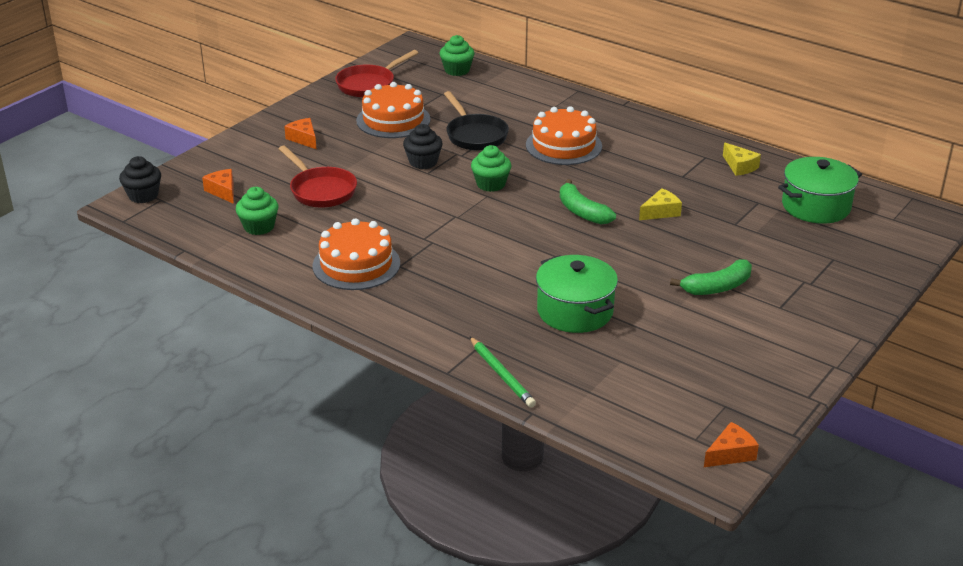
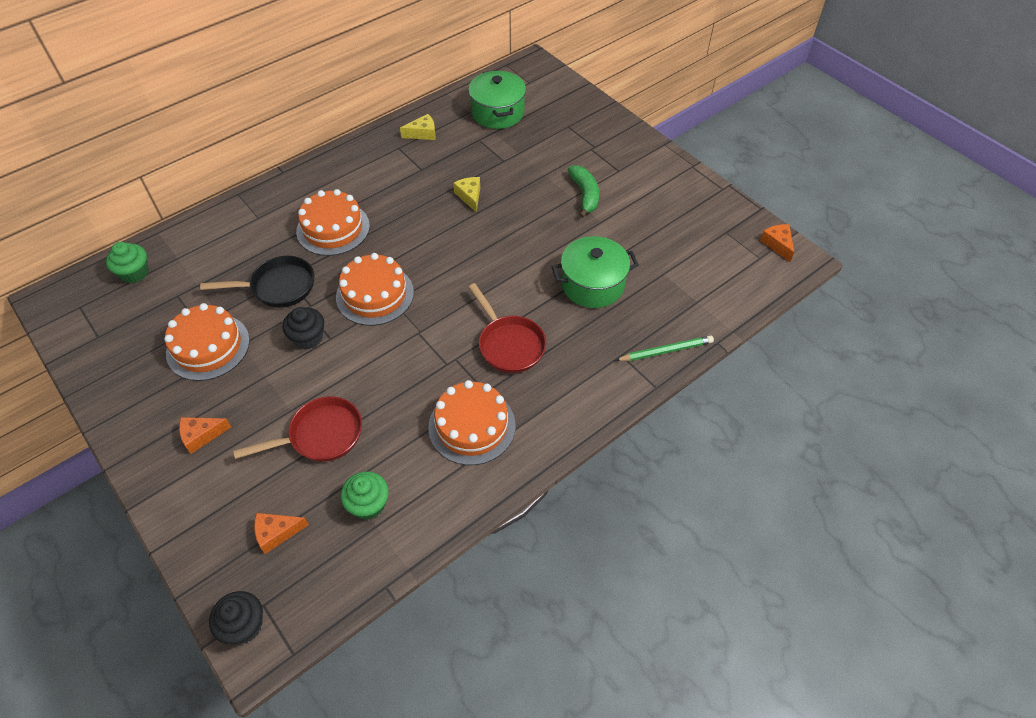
camera: 75 degrees left, 20 degrees up
(369, 84) = (114, 354): red pan -> red pan (509, 344)
(491, 184) = (375, 295): green cupcake -> orange cake
(582, 212) = (449, 244): green banana -> none

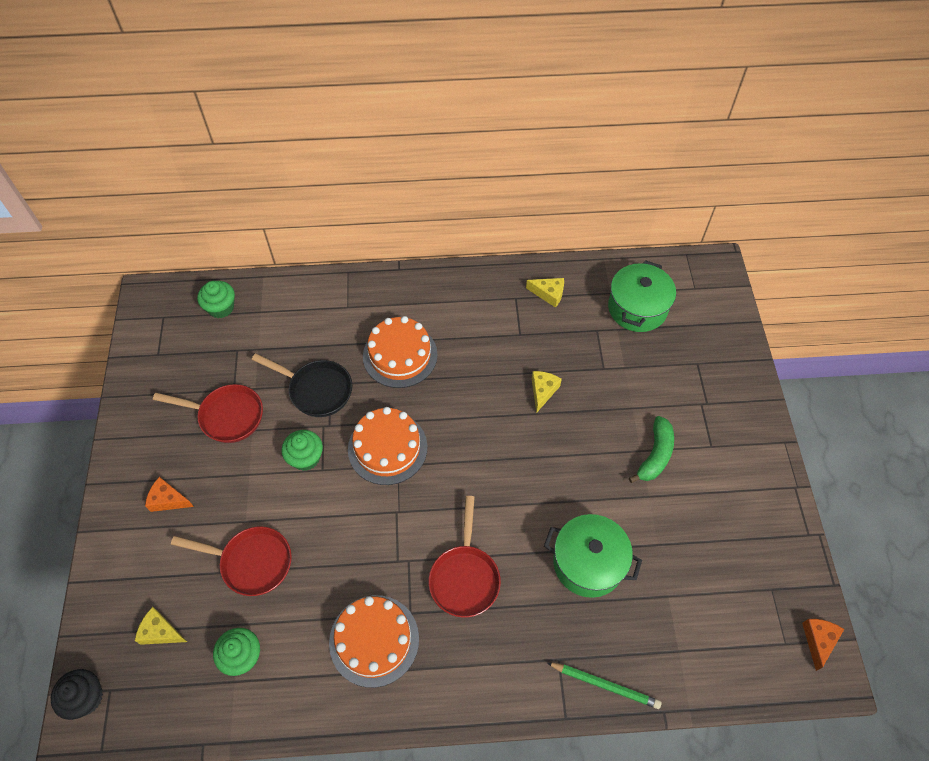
camera: 35 degrees right, 5 degrees up
(208, 347) = (226, 416): orange cake -> red pan
(276, 533) = (160, 632): orange cheese -> yellow cheese
(308, 338) = (305, 458): black cupcake -> green cupcake

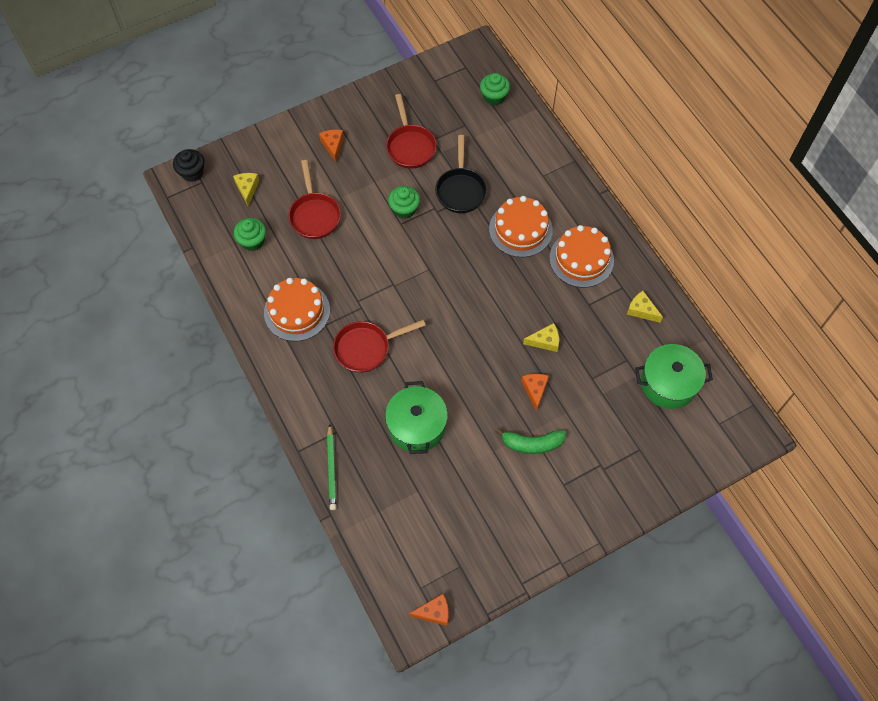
camera: 65 degrees right, 5 degrees up
(387, 448) = (439, 256): orange cake -> orange cake (581, 259)
(549, 294) = (641, 310): yellow cheese -> yellow cheese turned 135 degrees clockwise
(595, 425) = (534, 390): none -> orange cheese

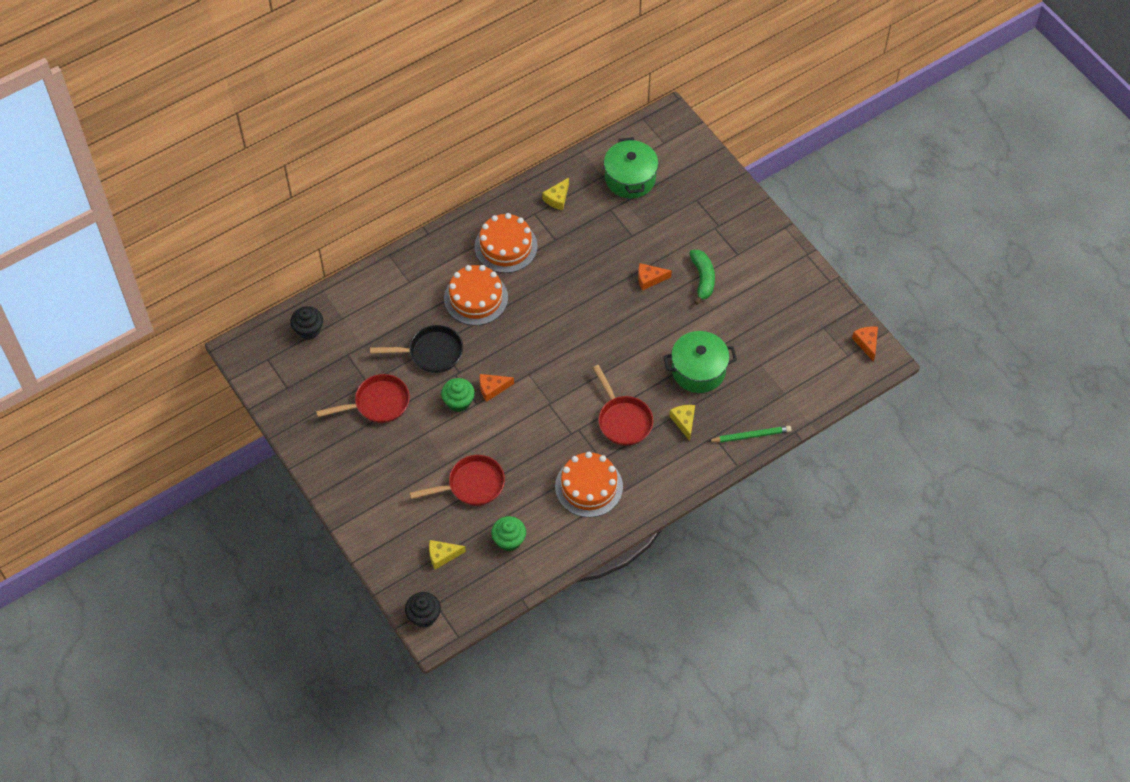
camera: 95 degrees left, 5 degrees down
(333, 146) = (380, 478): orange cheese -> orange cheese (492, 388)
(494, 97) = (308, 330): green cupcake -> black cupcake
(545, 341) = (598, 273): yellow cheese -> yellow cheese (684, 422)

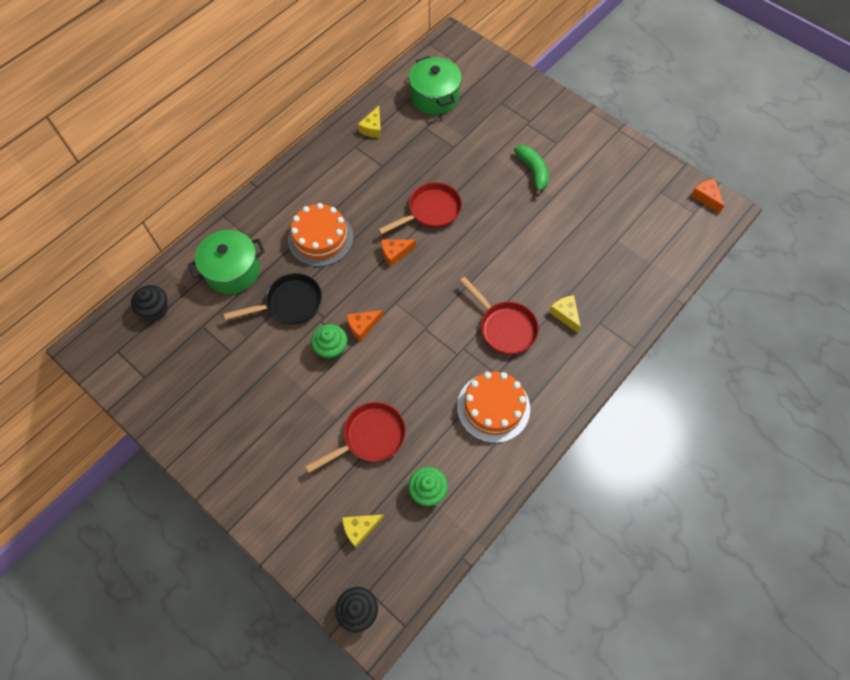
camera: 15 degrees left, 5 degrees up
(377, 403) = (246, 371): red pan -> red pan (430, 211)
(506, 246) = (336, 182): orange cake -> none
(649, 279) = (483, 183): orange cheese -> orange cheese (395, 253)
(698, 370) = (560, 259): green pot -> green pot (232, 271)
(751, 436) = (635, 313): green pencil -> none

